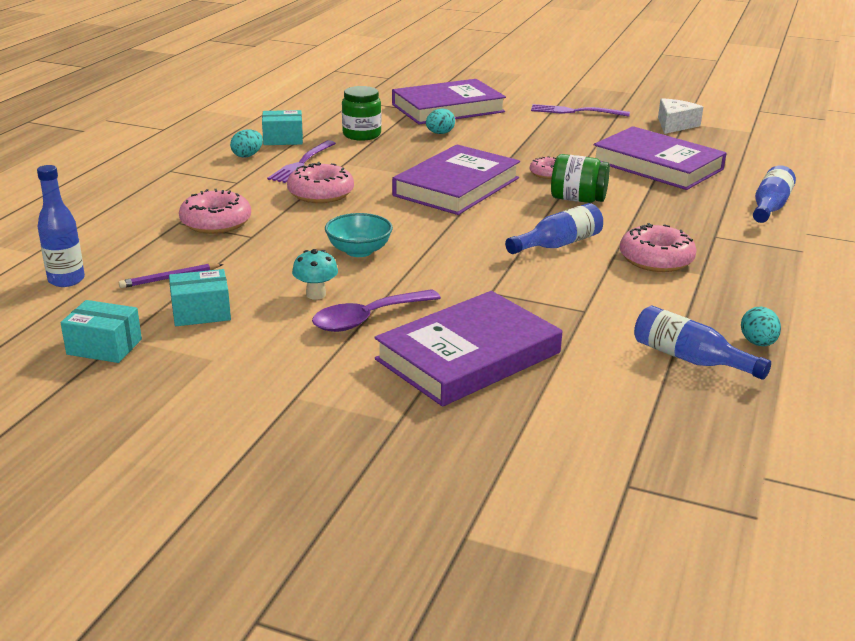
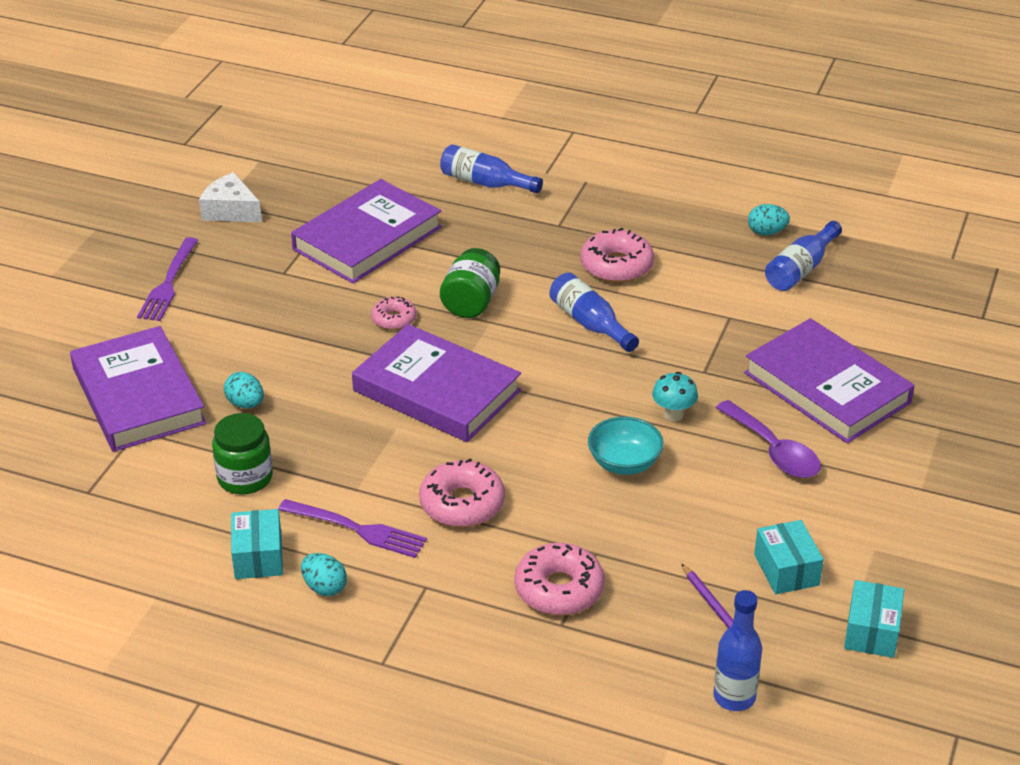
camera: 90 degrees left, 10 degrees up
(316, 294) = (731, 489): turquoise mushroom -> turquoise mushroom (673, 415)

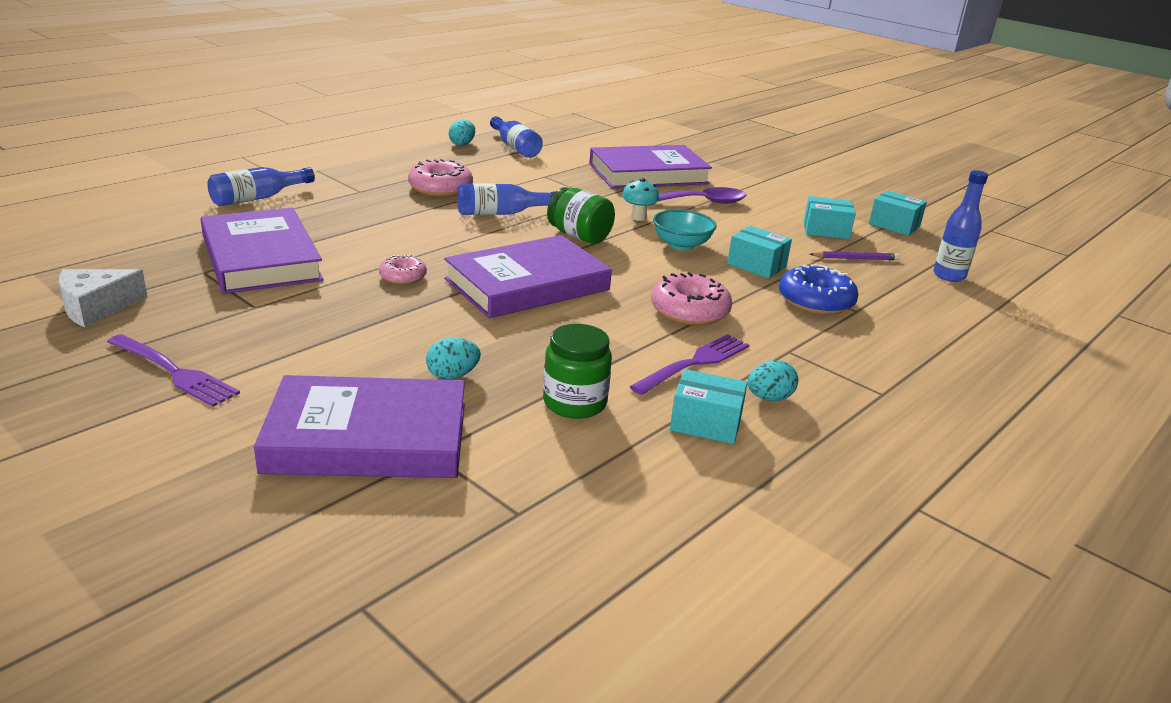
camera: 70 degrees left, 10 degrees down
(471, 302) = (420, 243): green jar -> green jar (579, 236)
(559, 589) = (815, 301): pink donut -> blue donut
(618, 529) = (756, 265): none -> turquoise box

